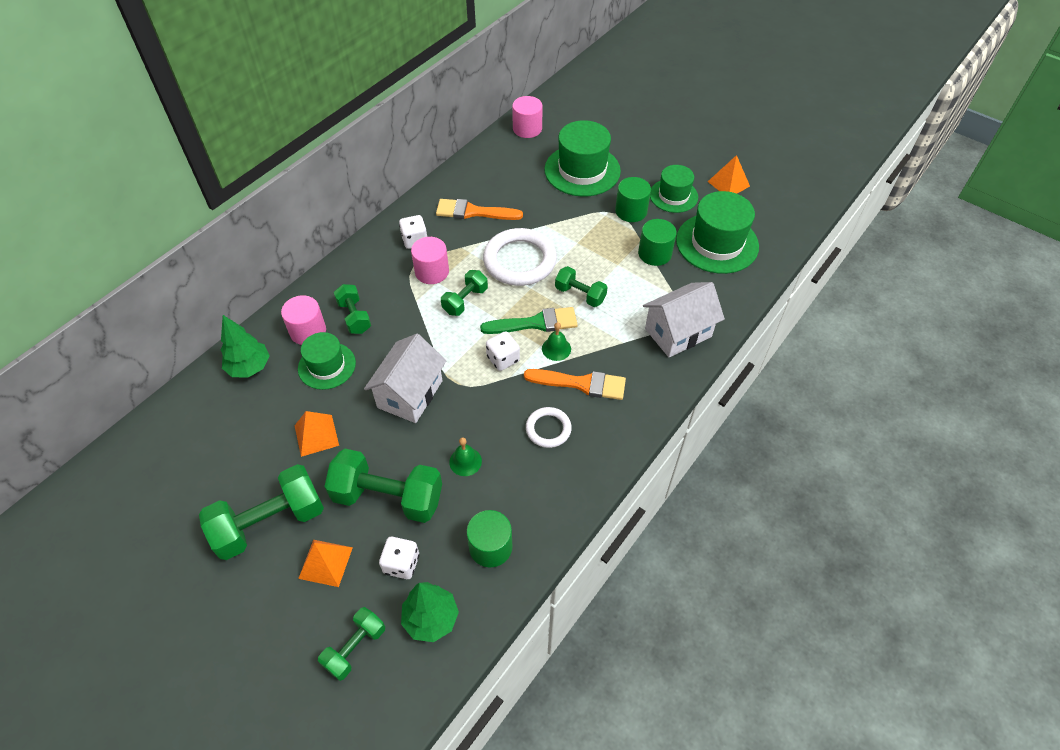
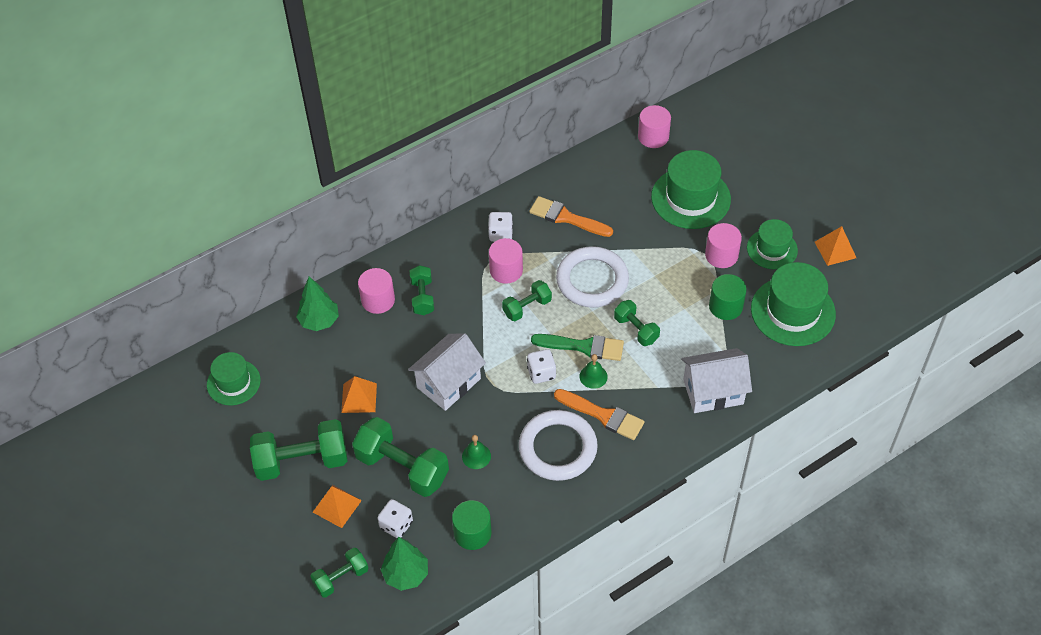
camera: 20 degrees right, 0 degrees up
(327, 366) = (385, 337): green hat -> green hat (233, 382)
(548, 429) = (558, 448): white ring -> white ring, size x1.87
(631, 211) = (721, 255): green cylinder -> pink cylinder

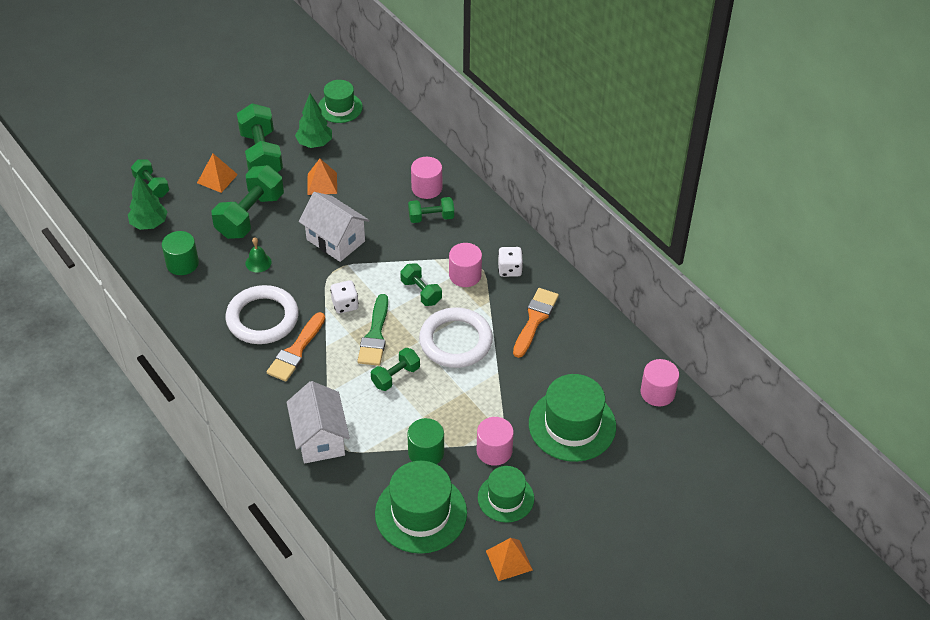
camera: 85 degrees right, 5 degrees down
(319, 321) = (403, 152): green tree -> green tree (315, 144)
(396, 525) = (195, 215): white dice -> none
(593, 376) = (340, 343): green bell -> none

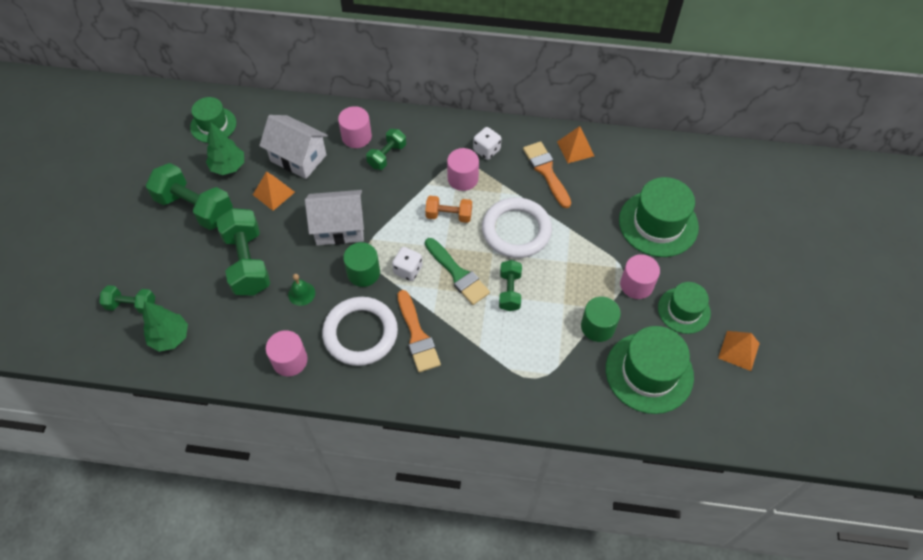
camera: 45 degrees left, 10 degrees up
(182, 263) = (240, 345): green cylinder -> green cylinder (363, 272)
(217, 178) = (182, 255): orange pyramid -> orange pyramid (575, 148)
(320, 438) = (517, 385): white house -> white house (298, 158)
(421, 292) = (449, 215): green dumbbell -> orange dumbbell
(657, 392) = (677, 157): pink cylinder -> pink cylinder (290, 360)

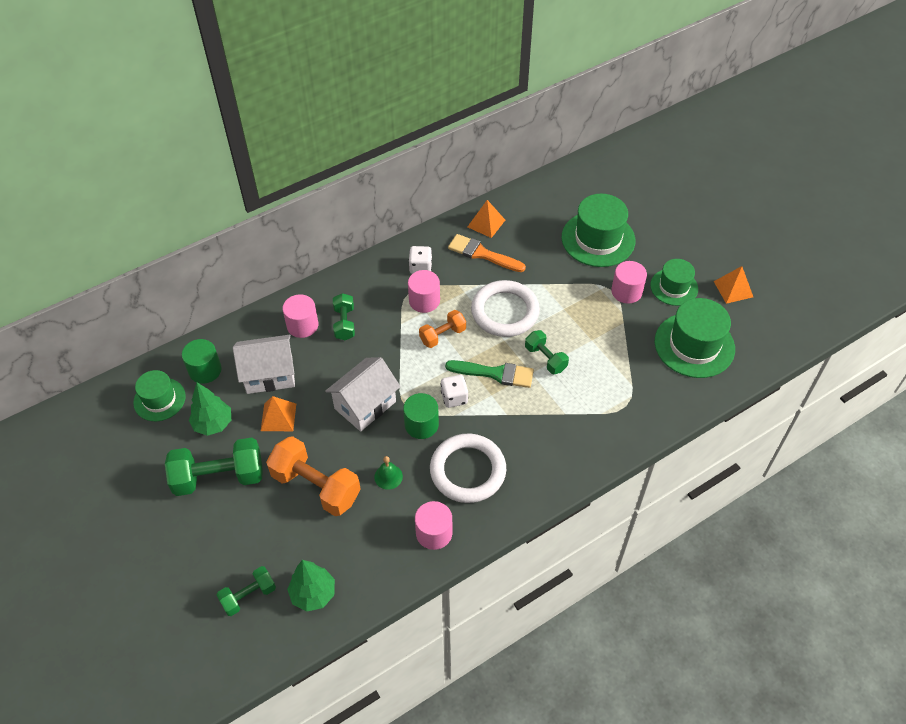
camera: 40 degrees left, 5 degrees down
(248, 262) = (316, 486): green dumbbell -> orange dumbbell
(417, 336) = (512, 440): orange brush -> none
(598, 326) = (630, 339): green cylinder -> green cylinder (205, 370)

